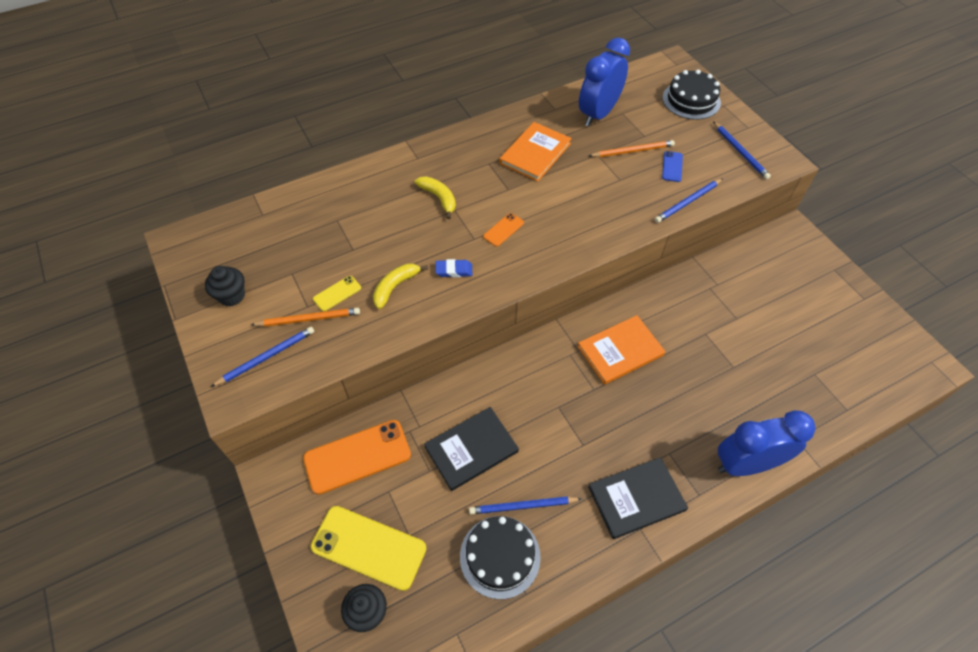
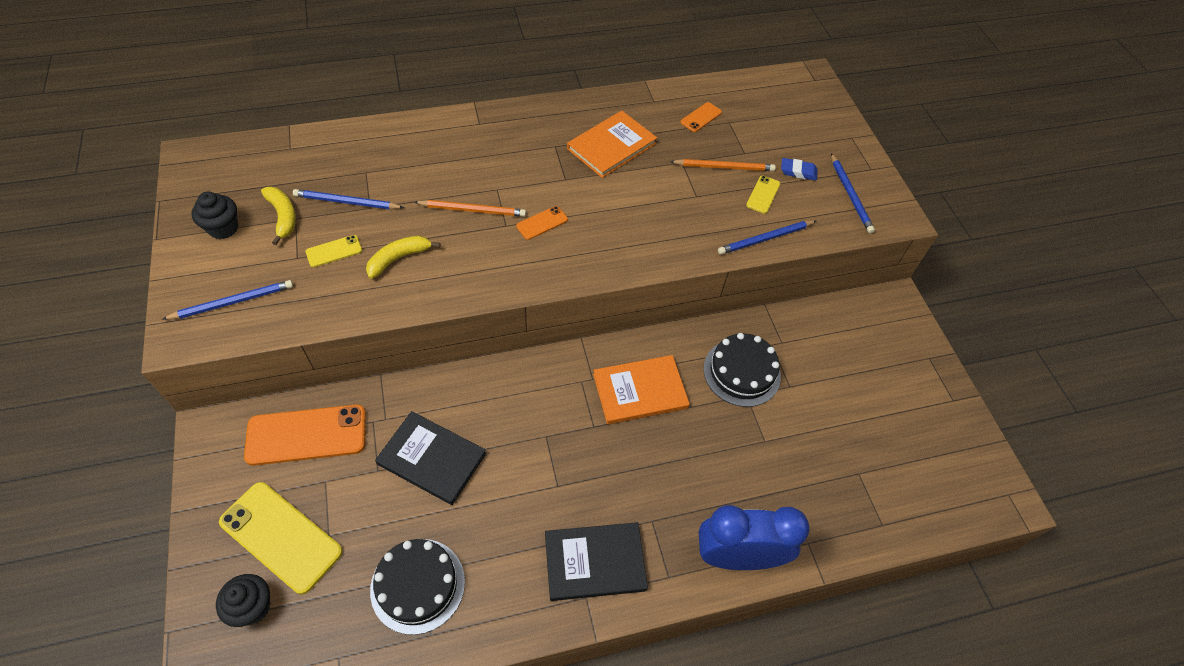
camera: 10 degrees right, 0 degrees up
(308, 319) = (293, 271): orange pencil -> orange pencil (472, 210)
(439, 198) = (485, 172): yellow banana -> yellow banana (283, 217)
(454, 270) = (469, 255): blue eraser -> blue eraser (798, 172)
(471, 449) = (432, 458): black book -> black book turned 45 degrees clockwise
(523, 506) = (464, 537): blue pencil -> blue pencil (347, 202)
(598, 114) = (701, 117): blue clock -> orange phone
(672, 167) = (763, 194): blue phone -> yellow phone
(691, 100) = (815, 124): black cake -> black cake (741, 372)

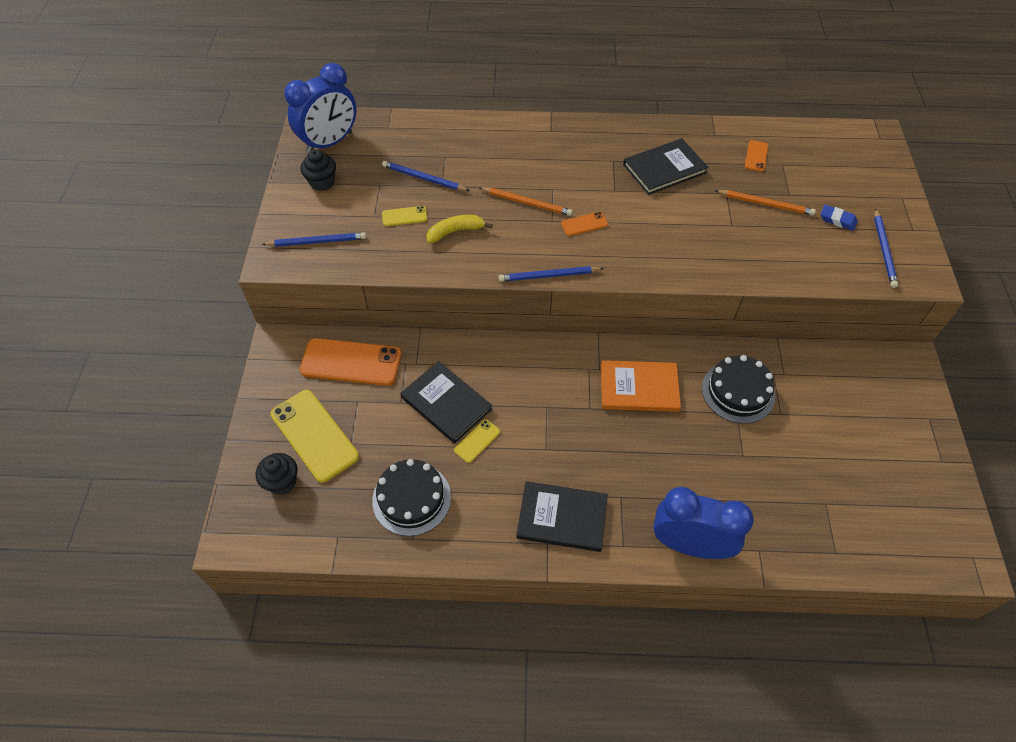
camera: 20 degrees right, 0 degrees up
(222, 178) = (329, 143): none -> blue clock
(283, 217) = (370, 181): yellow banana -> none
(611, 146) = (664, 169): orange book -> black book
(701, 117) = (756, 156): orange phone -> orange phone turned 45 degrees counterclockwise
(763, 194) = (796, 235): yellow phone -> yellow phone (477, 441)
(765, 239) = (787, 274): blue pencil -> blue pencil (549, 276)

